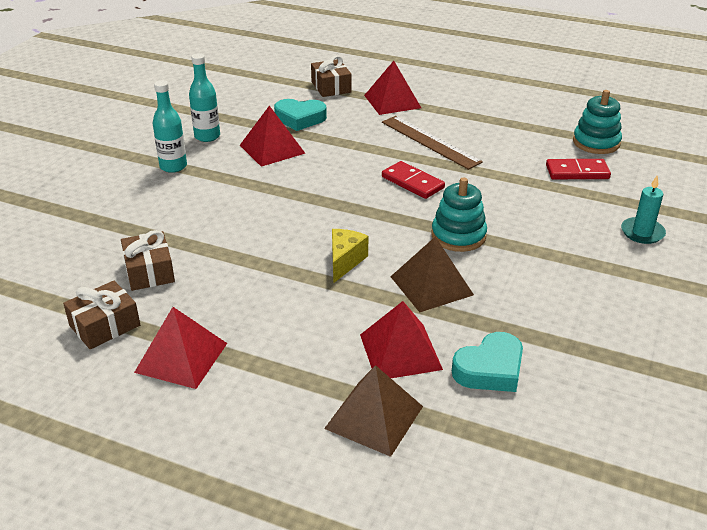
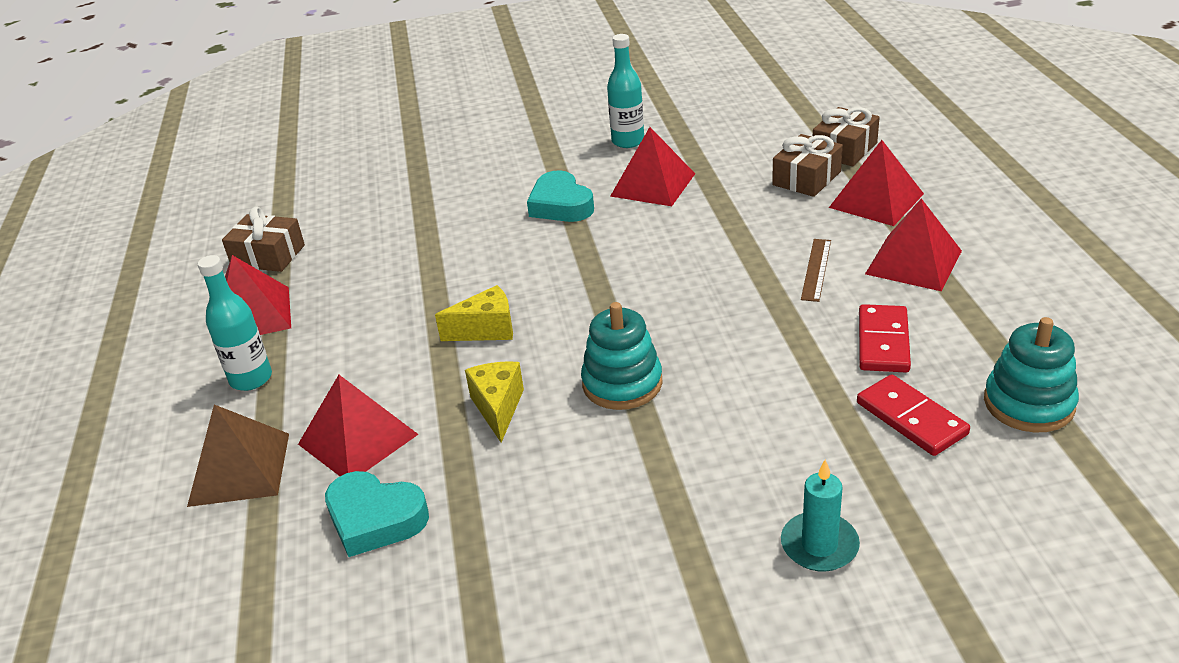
camera: 60 degrees right, 0 degrees up
(149, 271) = (364, 234): brown gift -> brown gift (806, 178)
(173, 166) = (549, 155): turquoise bottle -> turquoise bottle (251, 379)
(300, 119) = (740, 168): turquoise heart -> turquoise heart (560, 205)
(412, 182) = (701, 300): red domino -> red domino (883, 342)
(430, 142) = (816, 269): brown ruler -> brown ruler, size x0.56
(431, 285) = (498, 408): brown pyramid -> yellow cheese
(459, 117) = (913, 262): none -> red pyramid

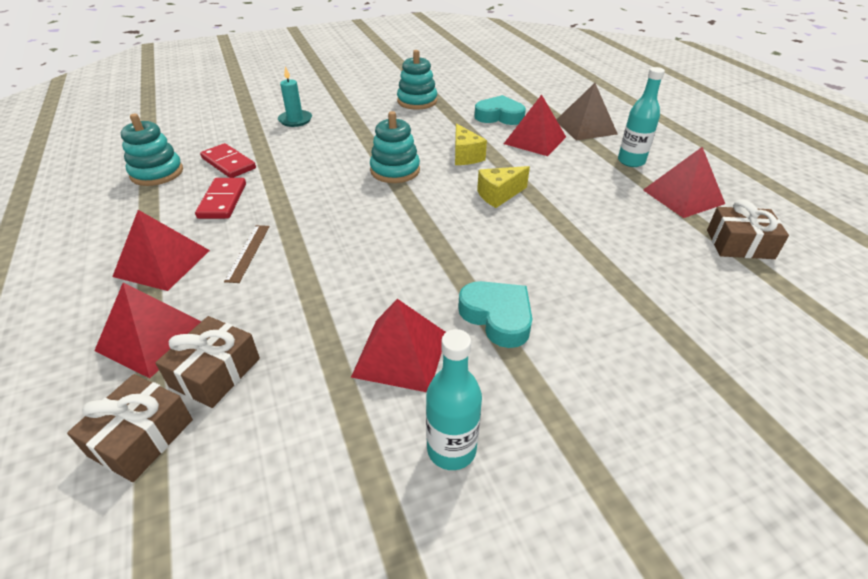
camera: 165 degrees right, 5 degrees up
(529, 601) = (417, 101): none -> turquoise stacking toy

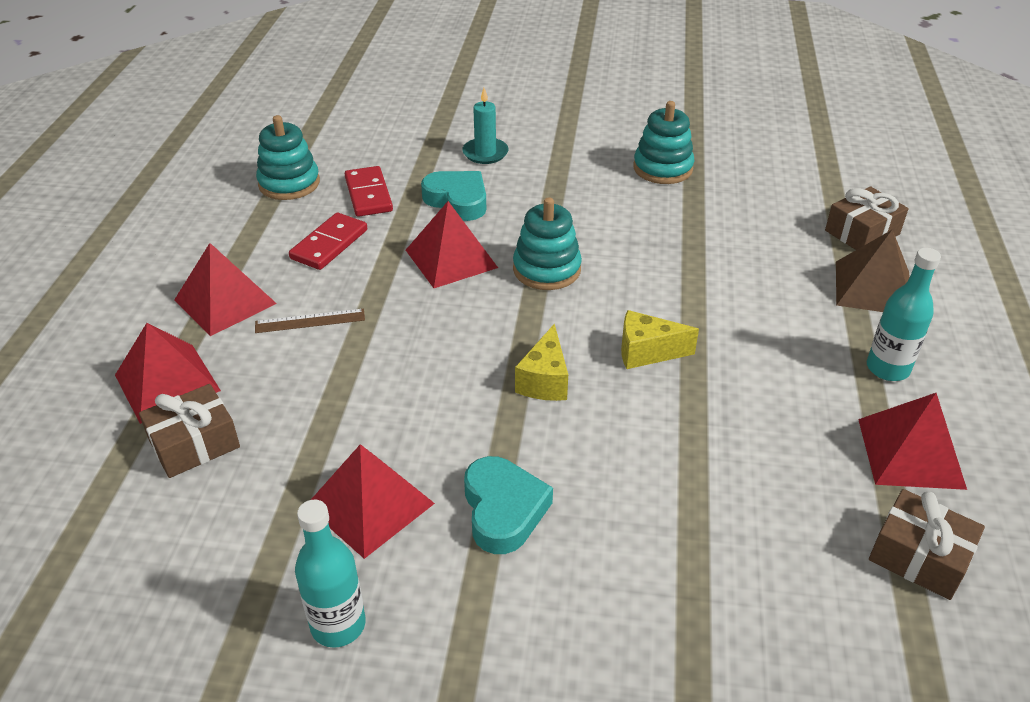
camera: 30 degrees right, 0 degrees up
(141, 437) = (100, 478): brown gift -> brown gift (862, 232)
(248, 252) = (310, 321): brown ruler -> brown ruler turned 45 degrees clockwise
(465, 156) = (654, 278): yellow cheese -> yellow cheese (545, 381)
(499, 116) = (758, 229): turquoise heart -> turquoise heart (457, 200)
(535, 140) = (774, 285): red pyramid -> red pyramid (451, 259)

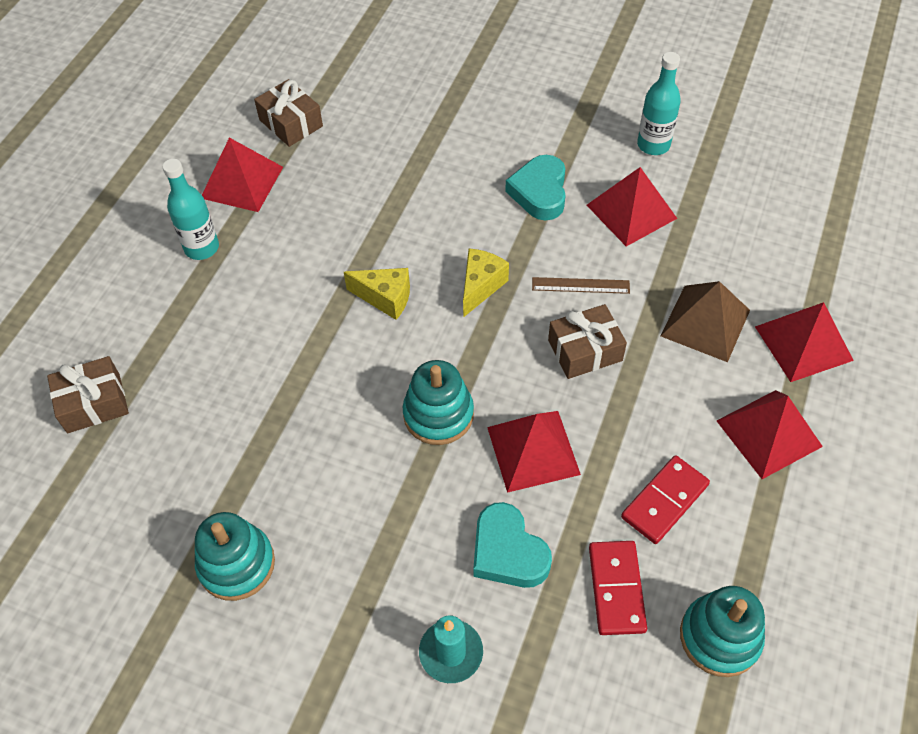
camera: 165 degrees left, 15 degrees up
(194, 443) = (767, 280): brown gift -> brown gift (585, 350)
(310, 321) = (681, 391): brown ruler -> brown ruler (580, 285)
(873, 288) = (144, 329): brown pyramid -> brown pyramid (705, 323)

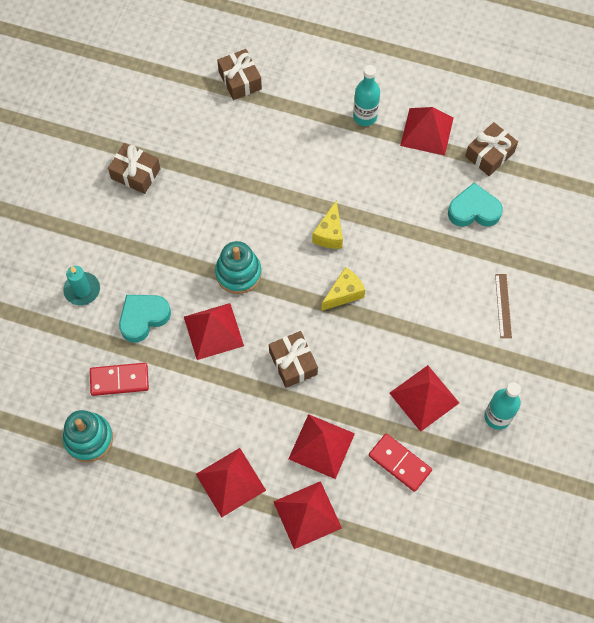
camera: 85 degrees right, 10 degrees up
(236, 564) = (135, 174): turquoise stacking toy -> brown gift
(480, 286) = (344, 294): yellow cheese -> yellow cheese turned 60 degrees counterclockwise
(539, 192) = (437, 331): turquoise heart -> turquoise heart (473, 210)
(580, 285) = (349, 360): brown ruler -> brown ruler (503, 305)
(664, 501) = (178, 411): red domino -> red domino (400, 463)
(705, 323) = (321, 446): brown pyramid -> red pyramid

